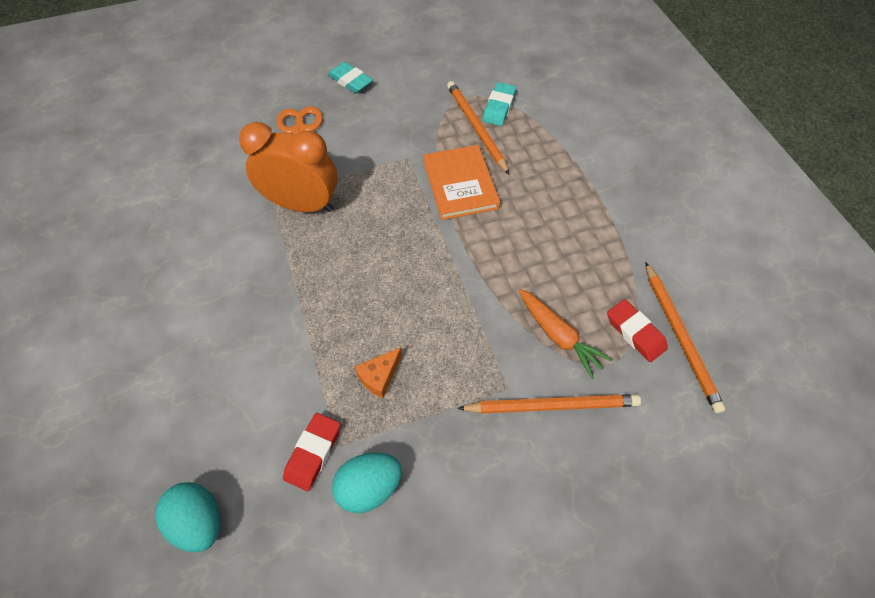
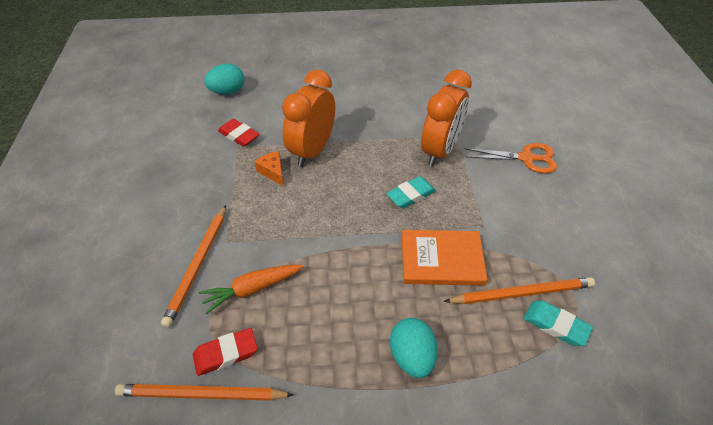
camera: 105 degrees right, 10 degrees down
(328, 340) = (312, 151): none -> orange clock
(350, 81) = (598, 200): turquoise eraser -> turquoise eraser (411, 195)
(369, 487) = (203, 156): turquoise egg -> turquoise egg (412, 357)

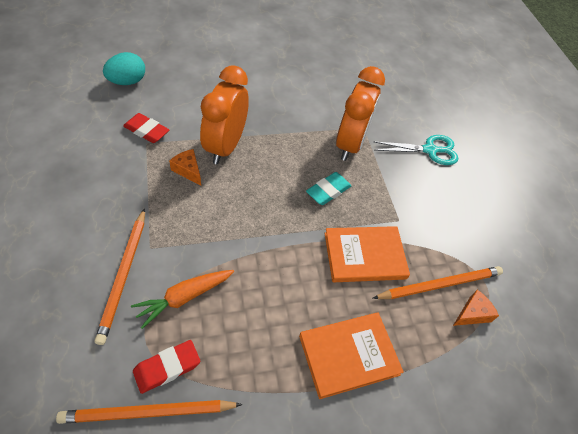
camera: 15 degrees left, 5 degrees up
(412, 357) = (348, 355): turquoise egg -> orange book
(526, 158) = (430, 150): orange scissors -> turquoise scissors
(555, 325) = (472, 314): turquoise eraser -> orange cheese

